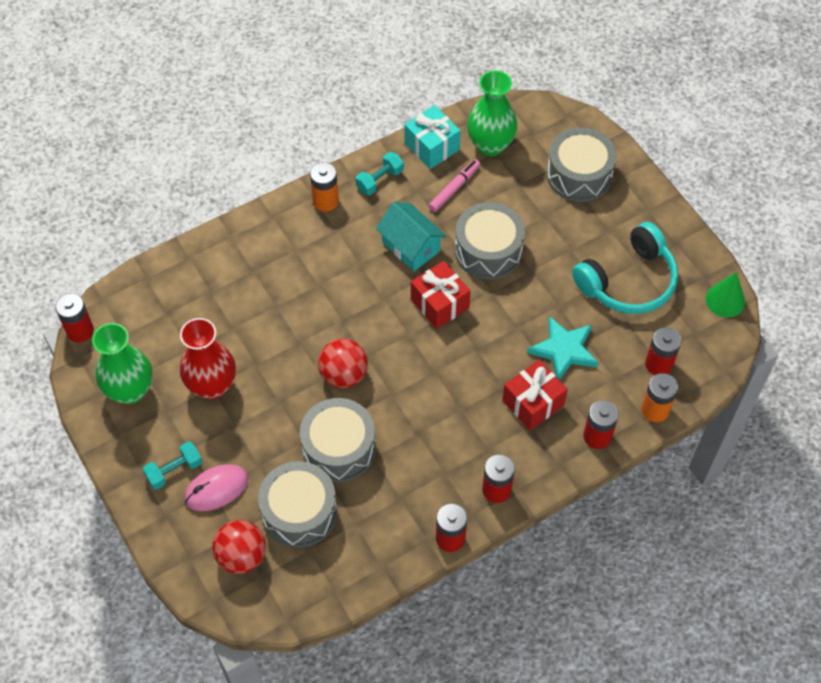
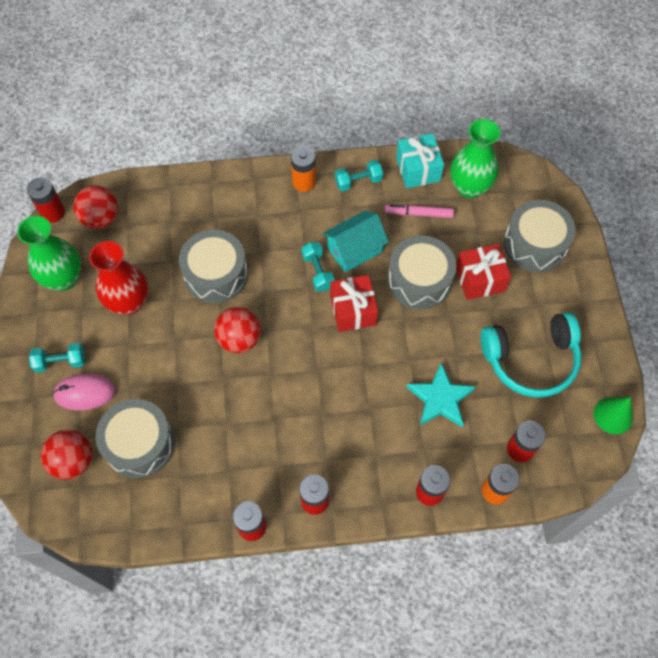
camera: 25 degrees right, 5 degrees up
(135, 316) = (101, 218): none -> red ball
(339, 448) = (201, 402): grey drum -> grey drum (216, 274)
(386, 281) = (317, 272): none -> turquoise dumbbell
(411, 246) = (354, 250): turquoise house -> turquoise house turned 75 degrees clockwise
(454, 188) = (418, 213): pink marker -> pink marker turned 150 degrees counterclockwise
(533, 403) = (387, 435): red gift -> red gift (480, 279)

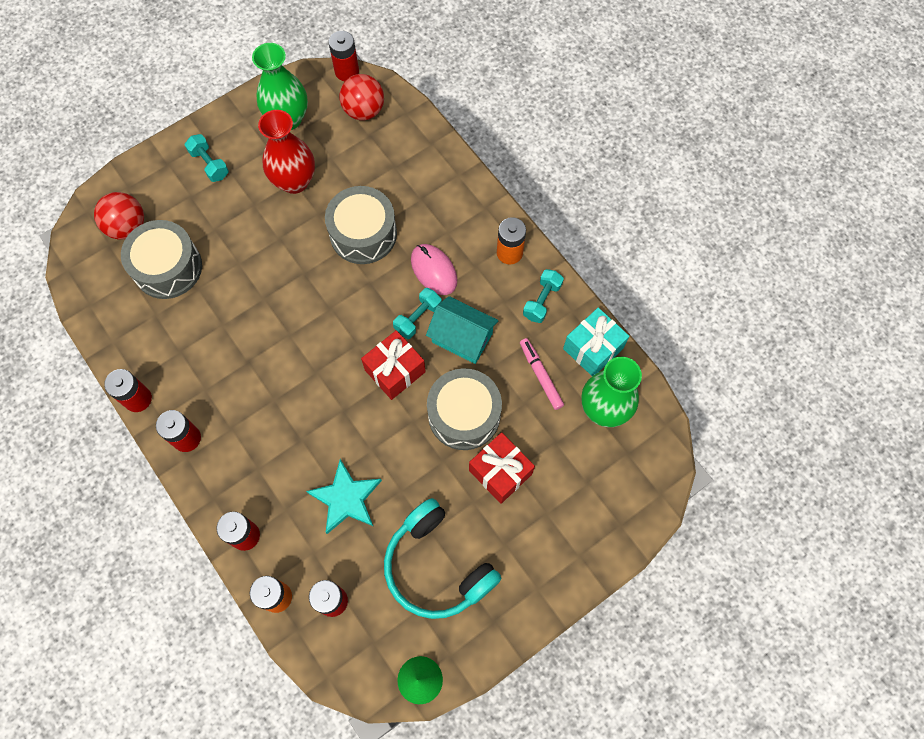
camera: 60 degrees right, 5 degrees up
(85, 393) = (191, 199): pink mouse -> pink mouse (434, 270)
(239, 339) = (309, 290): red ball -> none
(358, 181) = (542, 301): turquoise dumbbell -> turquoise dumbbell turned 75 degrees clockwise
(535, 244) = (576, 508): grey drum -> none

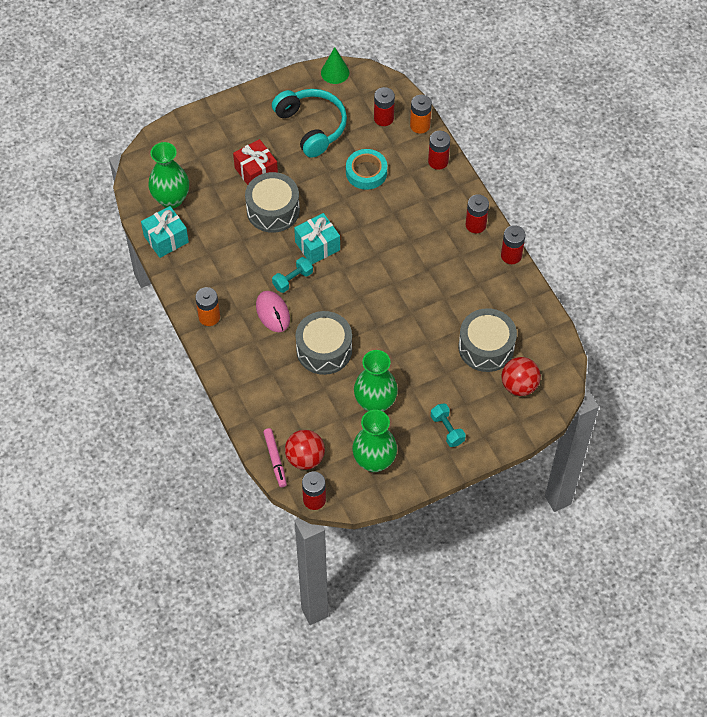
camera: 170 degrees left, 10 degrees down
(294, 181) = (375, 403): red vase -> green vase
(346, 498) = (366, 172): turquoise star -> turquoise tape
(395, 371) = (317, 246): red gift -> turquoise gift
(462, 338) = (262, 261): turquoise house -> none
(540, 375) = (210, 227): pink marker -> pink marker (275, 459)
(542, 301) = (194, 277): turquoise dumbbell -> none

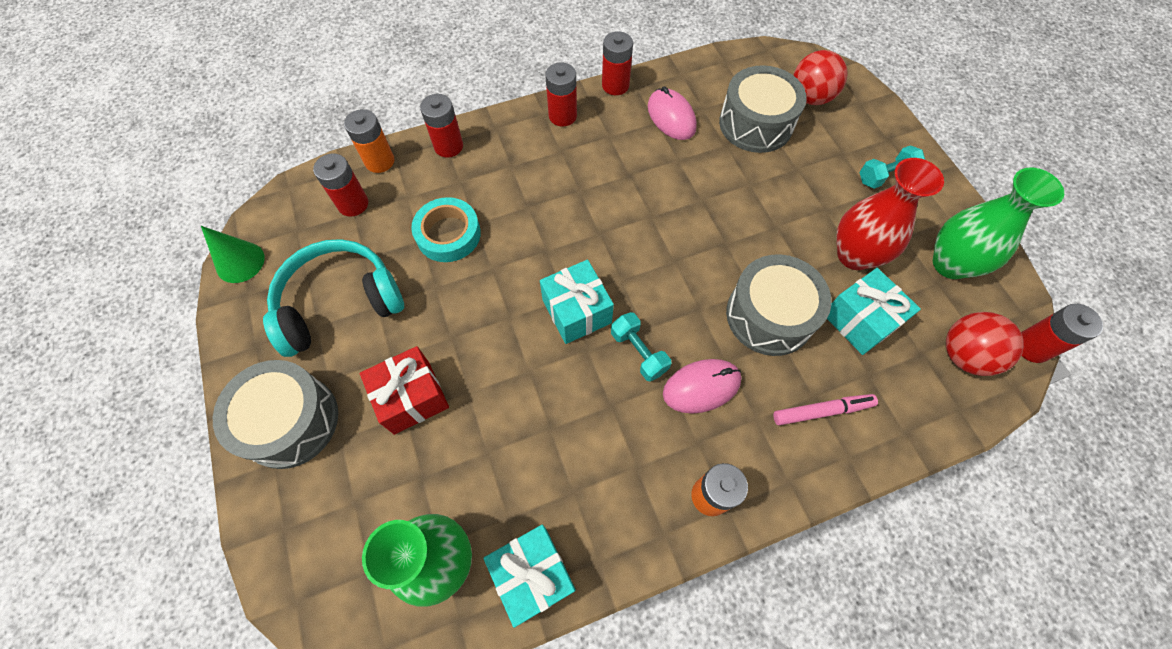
camera: 85 degrees left, 5 degrees up
(273, 210) = (497, 374): grey drum -> grey drum (290, 421)
(275, 459) = (975, 400): pink marker -> pink marker (822, 411)
(325, 401) = (860, 320): none -> turquoise gift
(375, 403) = (854, 255): green vase -> red vase
(484, 292) = (671, 117): none -> pink mouse

